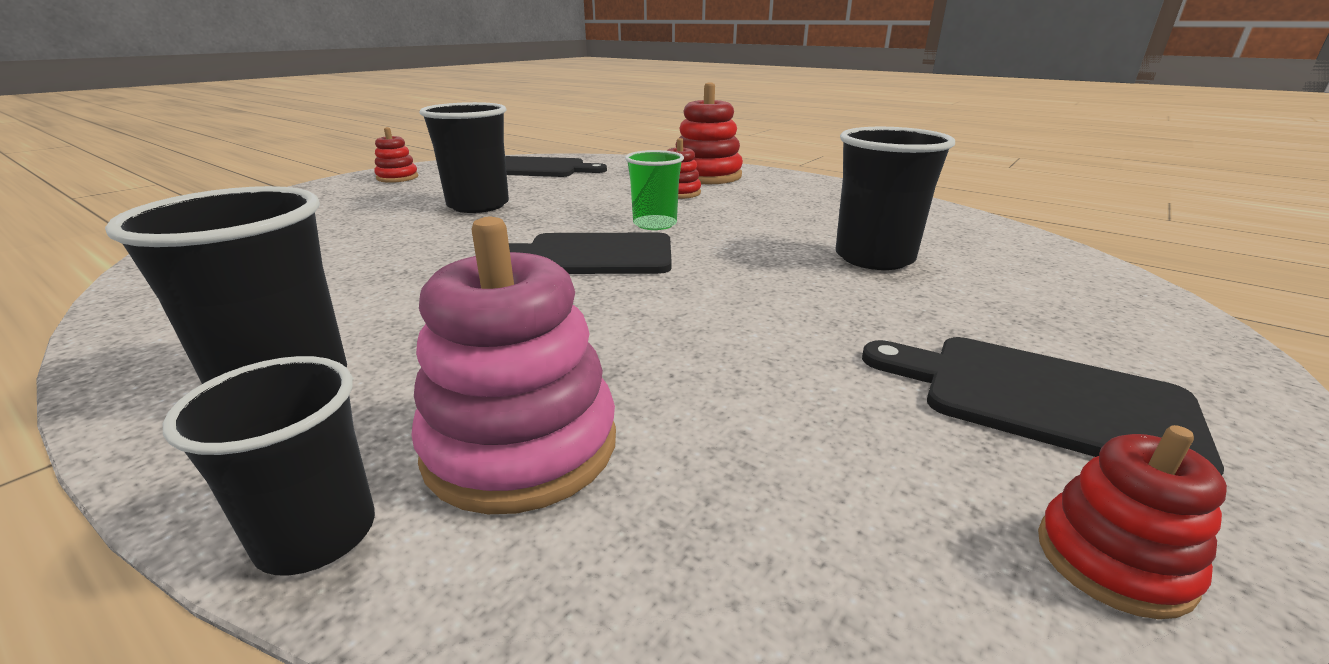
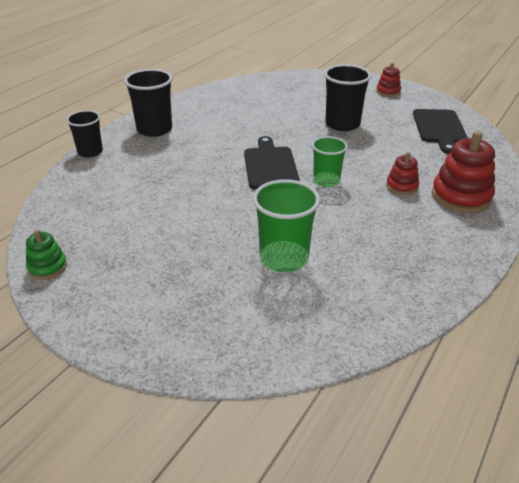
camera: 85 degrees right, 10 degrees up
(521, 445) = (117, 171): pink stacking toy -> none
(874, 258) = (284, 258): black cup -> green cup
(1041, 399) = (125, 279): black cutting board -> none
(1113, 560) = (47, 267): red stacking toy -> green stacking toy

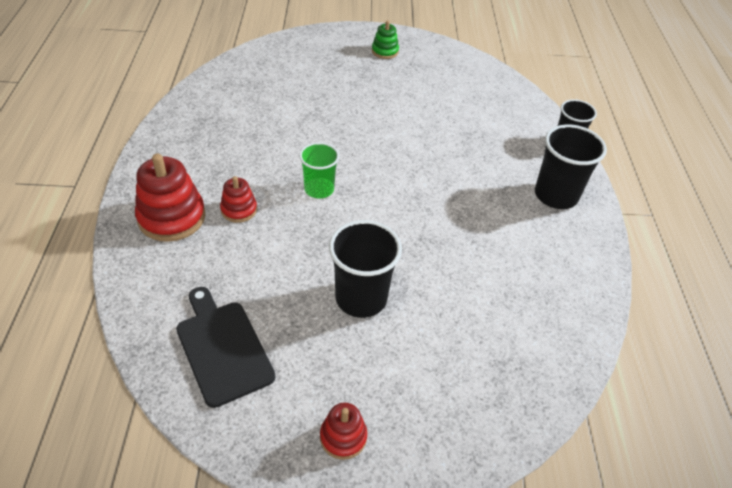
camera: 145 degrees right, 10 degrees up
(47, 267) = (447, 51): green stacking toy -> green stacking toy (385, 51)
(270, 166) = (388, 188): black cutting board -> none
(284, 258) = (302, 103): green cup -> none

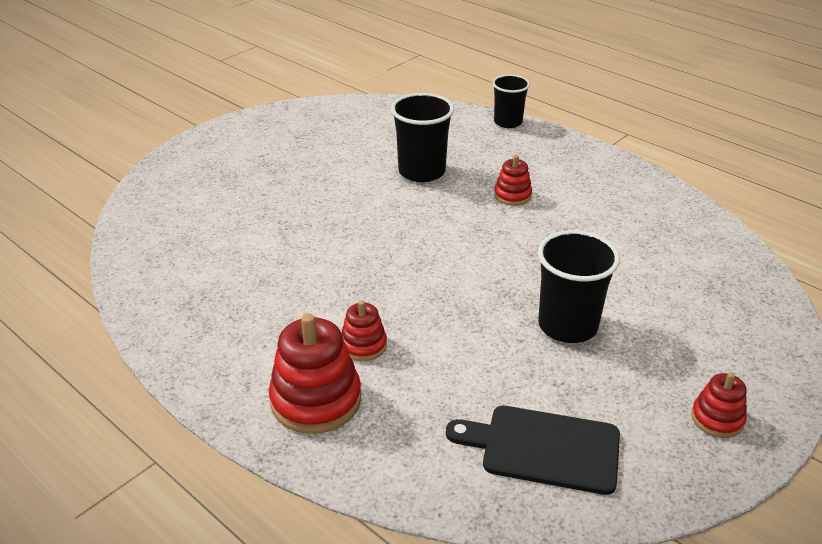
camera: 45 degrees left, 10 degrees down
(319, 189) = (399, 279): green cup -> none
(385, 51) = (257, 140): green stacking toy -> none
(477, 193) = (512, 195): none -> red stacking toy
(556, 195) = (560, 161): black cup -> black cup (421, 171)

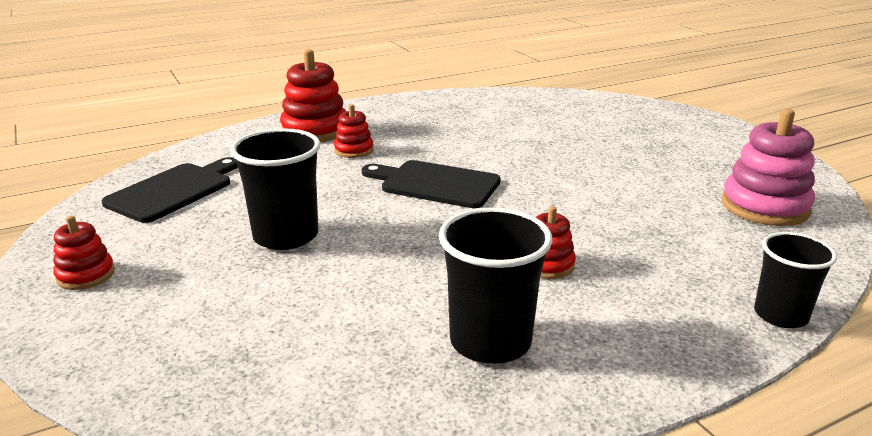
camera: 110 degrees right, 10 degrees down
(370, 124) = (764, 207): none -> pink stacking toy
(417, 269) = (435, 184): none -> black cutting board
(421, 171) = (628, 218): black cup -> black cup (490, 341)

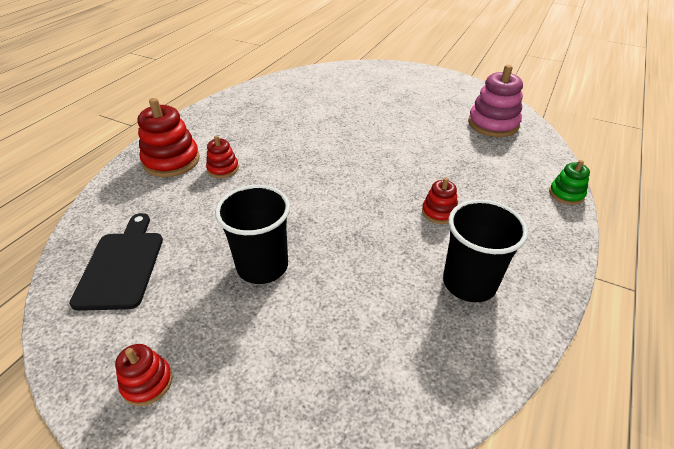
camera: 35 degrees left, 15 degrees up
(435, 184) = (311, 177): black cutting board -> none
(780, 315) = (566, 194): black cup -> green stacking toy

